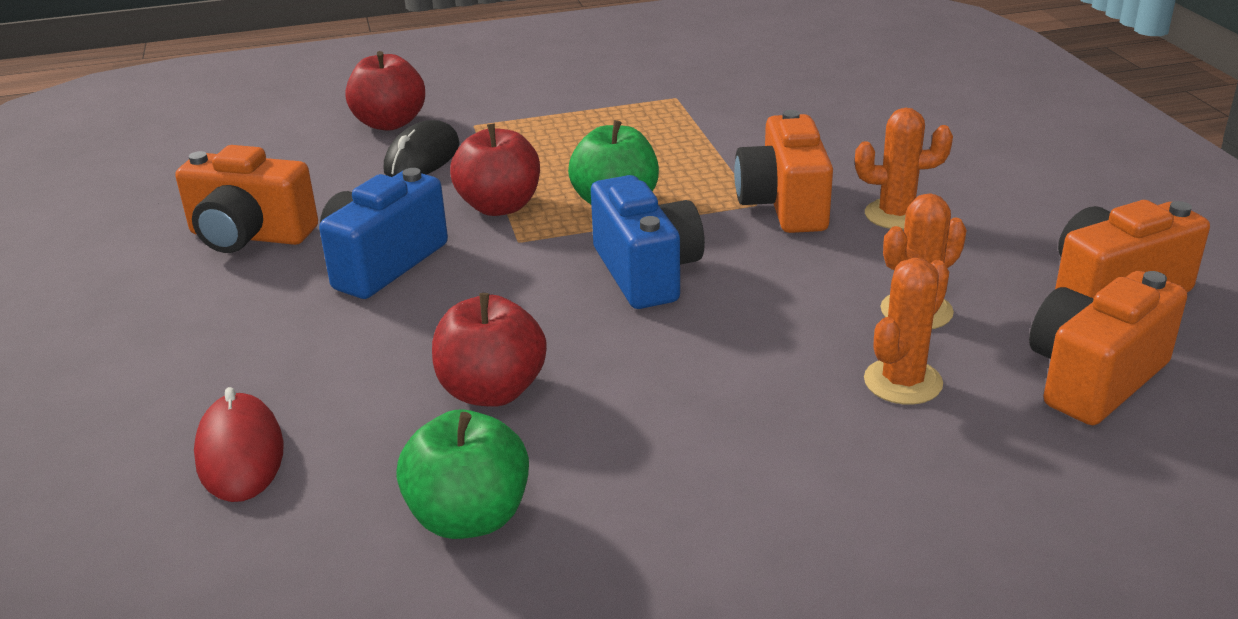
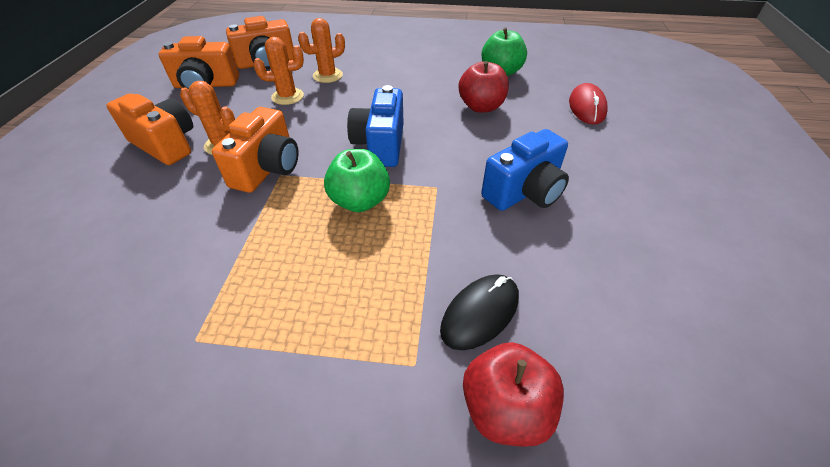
camera: 160 degrees left, 15 degrees up
(249, 236) = (622, 247): orange camera -> orange camera (166, 144)
(499, 207) = (436, 222): red apple -> none

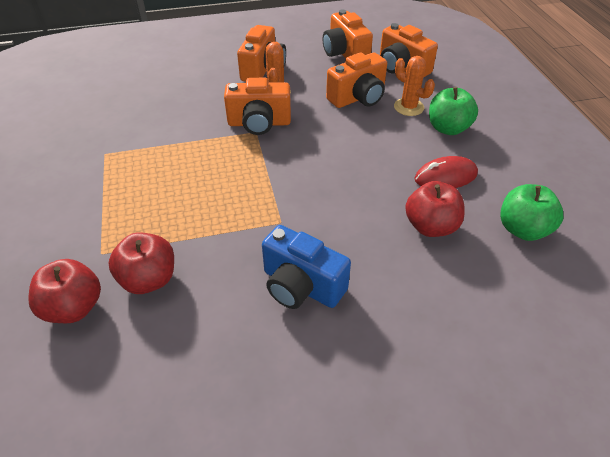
camera: 70 degrees right, 0 degrees up
(287, 96) = (358, 98): orange cactus -> orange camera
(360, 201) = (243, 182): green apple -> green apple (448, 128)
(380, 145) = (321, 172): blue camera -> none
(480, 313) = (149, 279): black mouse -> red apple
(586, 107) = (501, 327): red mouse -> red mouse (445, 177)

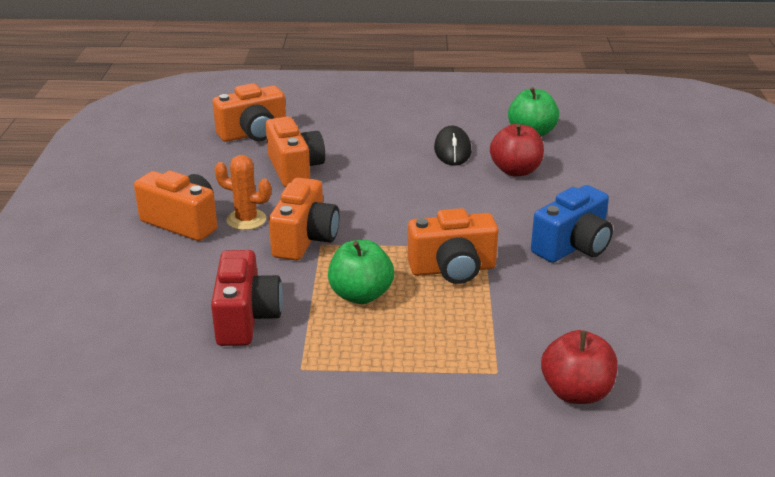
camera: 75 degrees left, 15 degrees down
(149, 279) = (545, 337): red apple -> none
(157, 119) = (246, 318): none -> red camera
(345, 54) = (194, 161): orange camera -> orange camera (453, 269)
(408, 107) = (332, 145): orange cactus -> none
(445, 177) = (452, 150): red mouse -> black mouse
(448, 128) = (380, 133): green apple -> green apple (361, 295)

